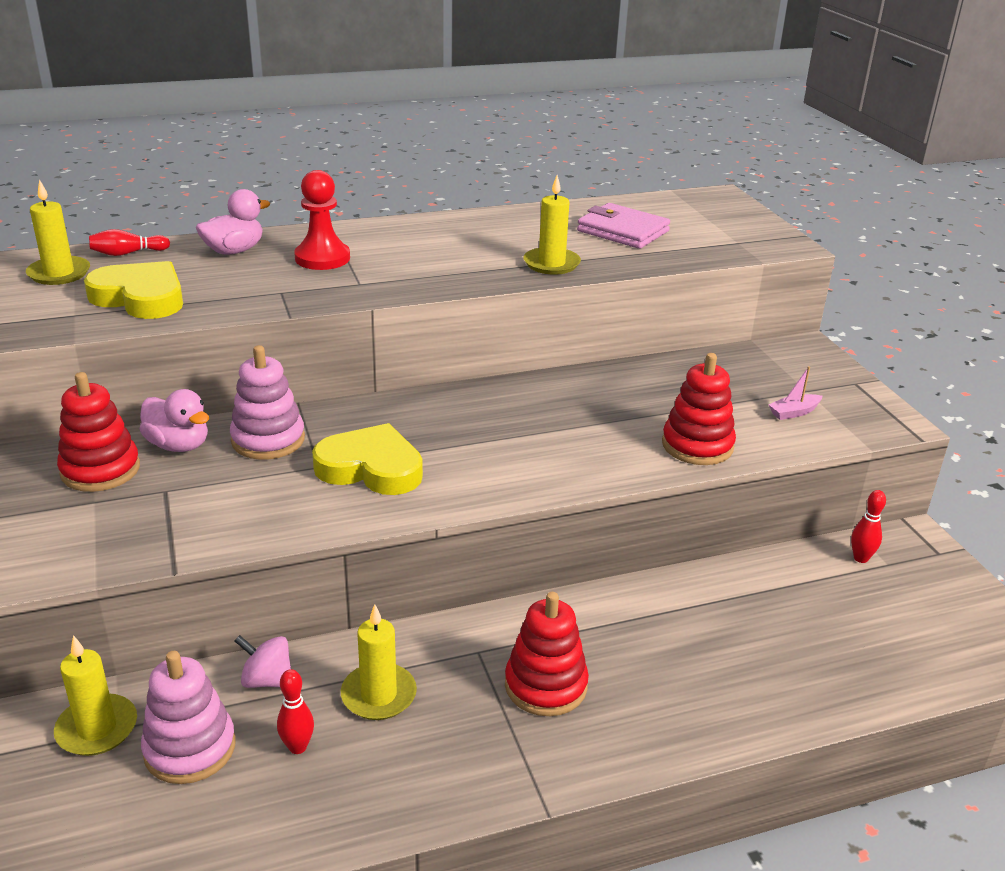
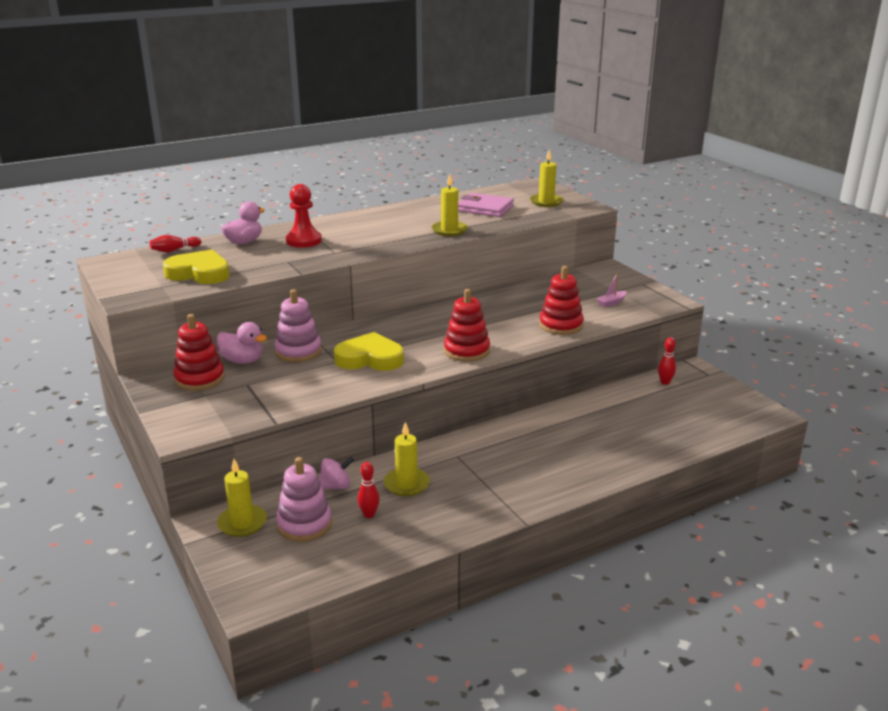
camera: 10 degrees left, 5 degrees down
(59, 273) = (136, 265): yellow candle -> yellow candle (546, 202)
(267, 680) = (336, 486): pink spinning top -> pink spinning top turned 150 degrees clockwise
(545, 685) = (503, 466): red stacking toy -> red stacking toy (466, 351)

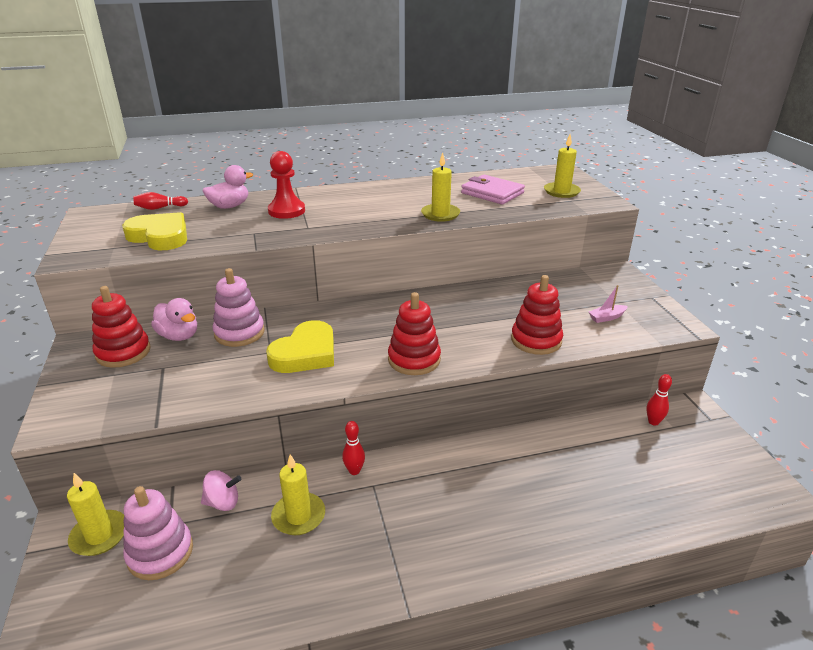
camera: 15 degrees right, 5 degrees up
(369, 515) = (235, 554): red bowling pin -> red bowling pin (354, 471)
(370, 358) = (305, 353): yellow heart -> yellow heart turned 105 degrees clockwise

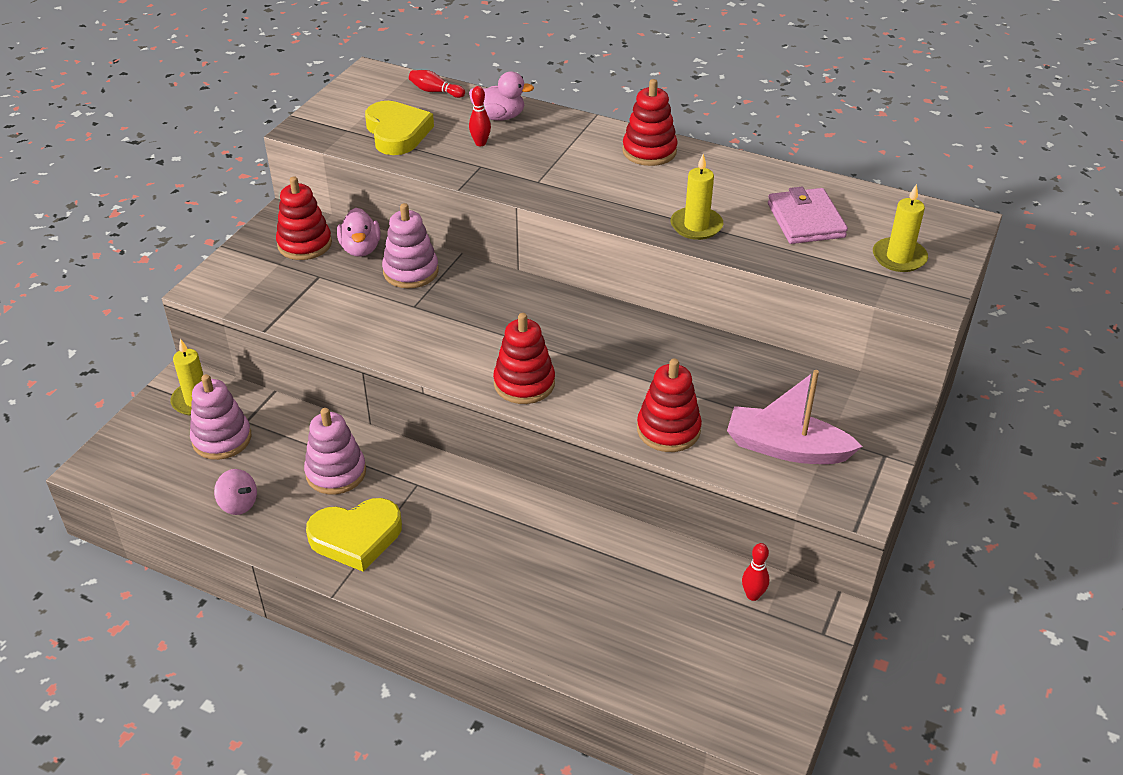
camera: 40 degrees right, 10 degrees up
(223, 502) = (295, 427): pink spinning top -> pink spinning top (238, 504)
(286, 211) = (545, 148): red pawn -> none
(298, 516) = (336, 472): yellow candle -> pink stacking toy
(305, 353) = (440, 324): yellow heart -> yellow heart (356, 537)
(354, 471) = (416, 463): red bowling pin -> red bowling pin (480, 143)
(356, 193) = (649, 151): none -> red stacking toy
(607, 317) = (787, 448): pink boat -> pink boat, size x2.21

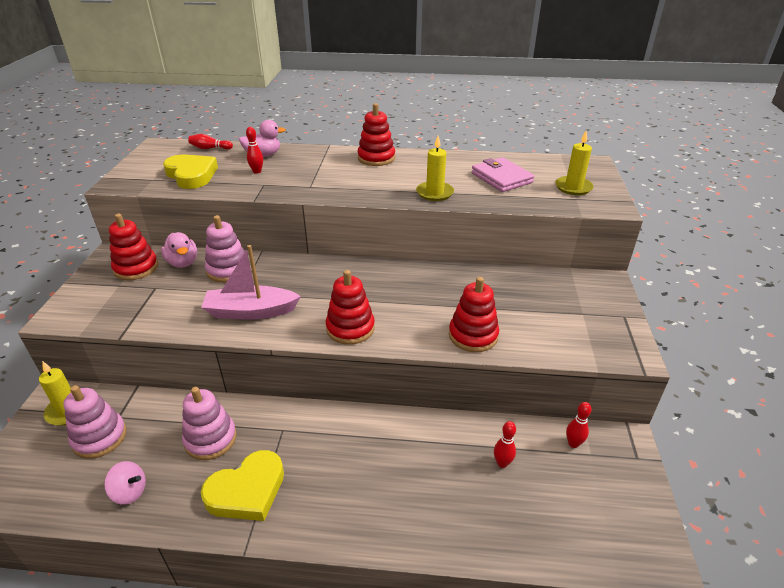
camera: 20 degrees left, 5 degrees down
(652, 591) = (502, 463): none -> red bowling pin
(787, 448) = (560, 328): pink boat -> pink boat (251, 311)

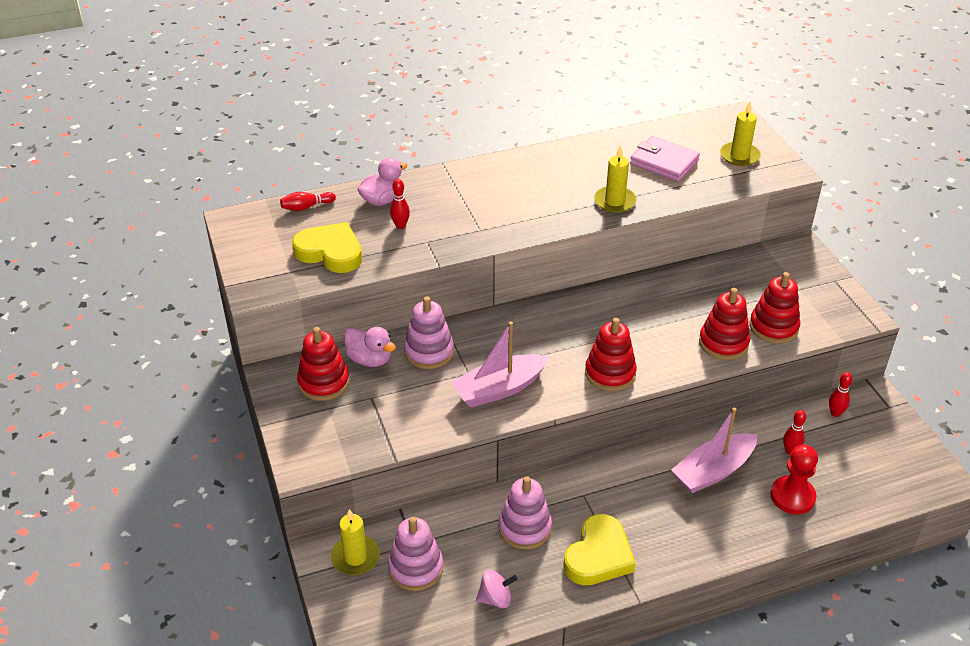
camera: 25 degrees left, 5 degrees up
(376, 158) = (514, 169): red stacking toy -> red stacking toy (773, 327)
(413, 453) = (713, 471): none -> pink boat
(474, 510) = (792, 496): none -> red pawn

